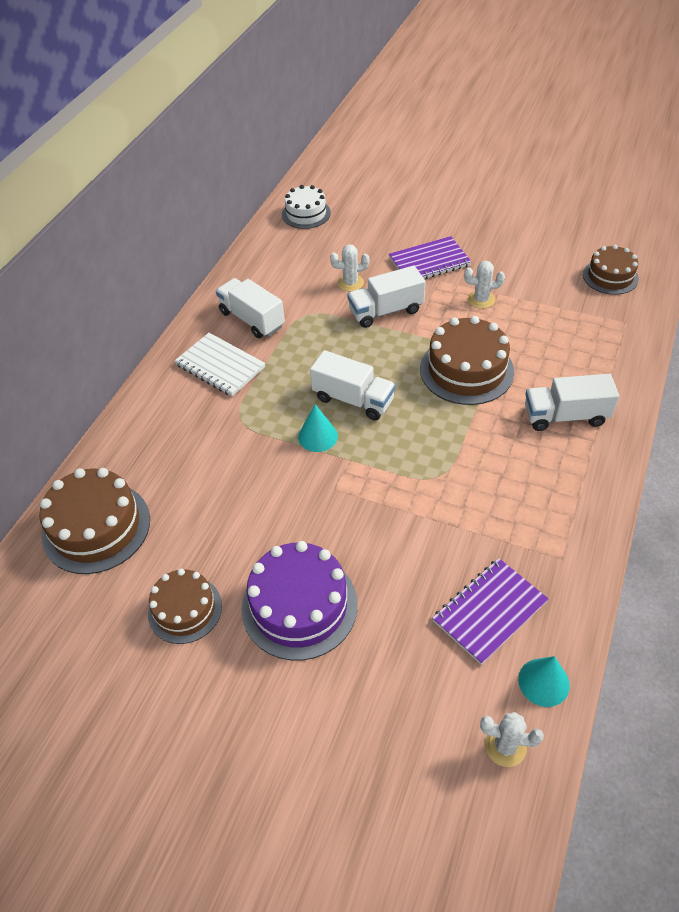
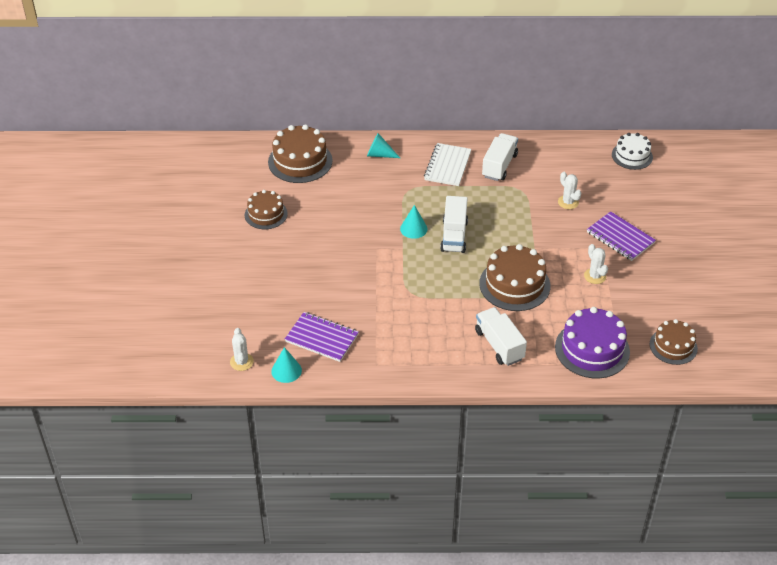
camera: 65 degrees right, 5 degrees down
(149, 428) = (379, 154): none -> turquoise cone
(299, 606) = (288, 258): purple cake -> purple cake (592, 349)
(386, 311) = (549, 228): white truck -> none

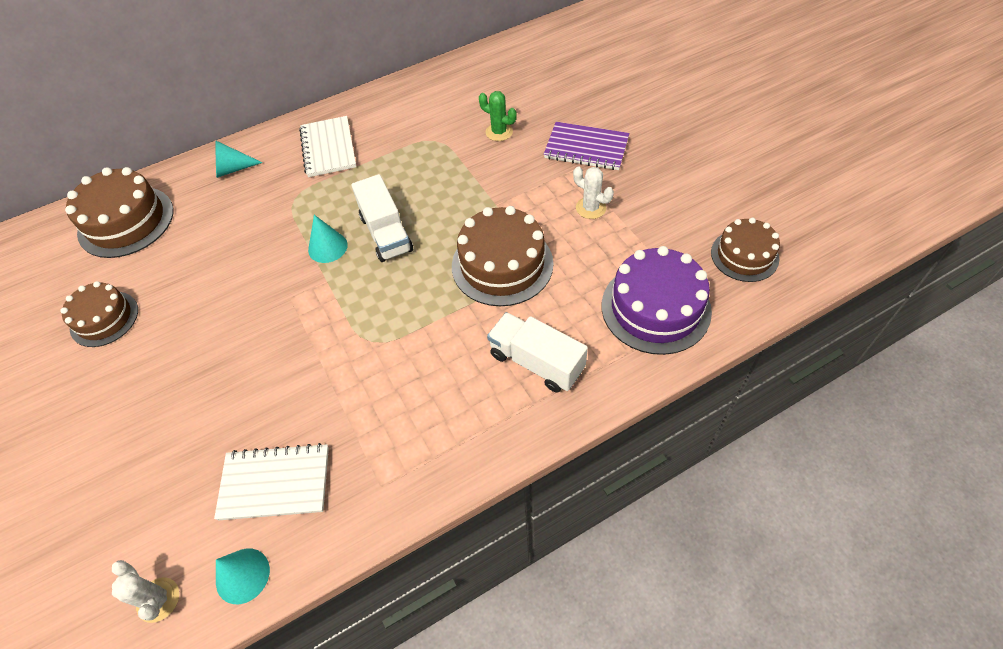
camera: 25 degrees left, 10 degrees up
(321, 338) = (275, 483): purple notebook -> white notebook
(499, 166) = (392, 122): white truck -> none
(568, 202) = (499, 132): white cactus -> green cactus
(632, 156) = (533, 53): white cake -> none

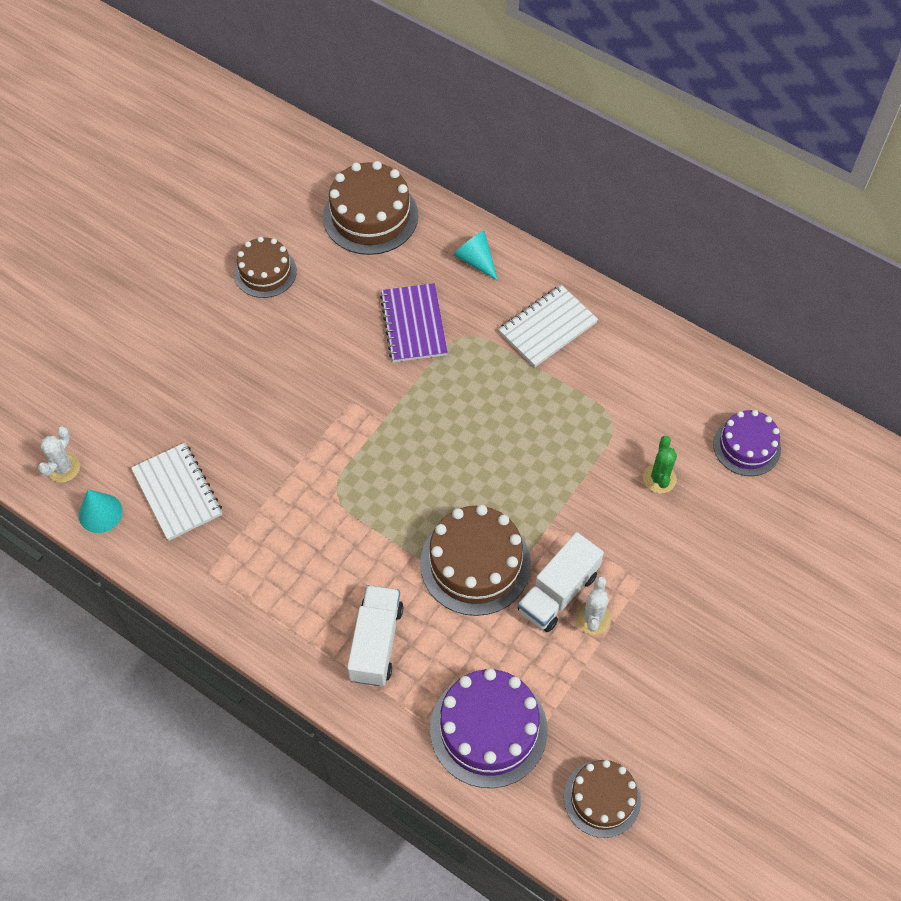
camera: 60 degrees right, 5 degrees up
(327, 247) = (422, 399): turquoise cone -> none
(386, 233) = (463, 441): white truck -> white truck (558, 592)
(504, 81) = (747, 446): none -> purple cake
(586, 148) = (682, 579): purple notebook -> purple notebook (414, 324)

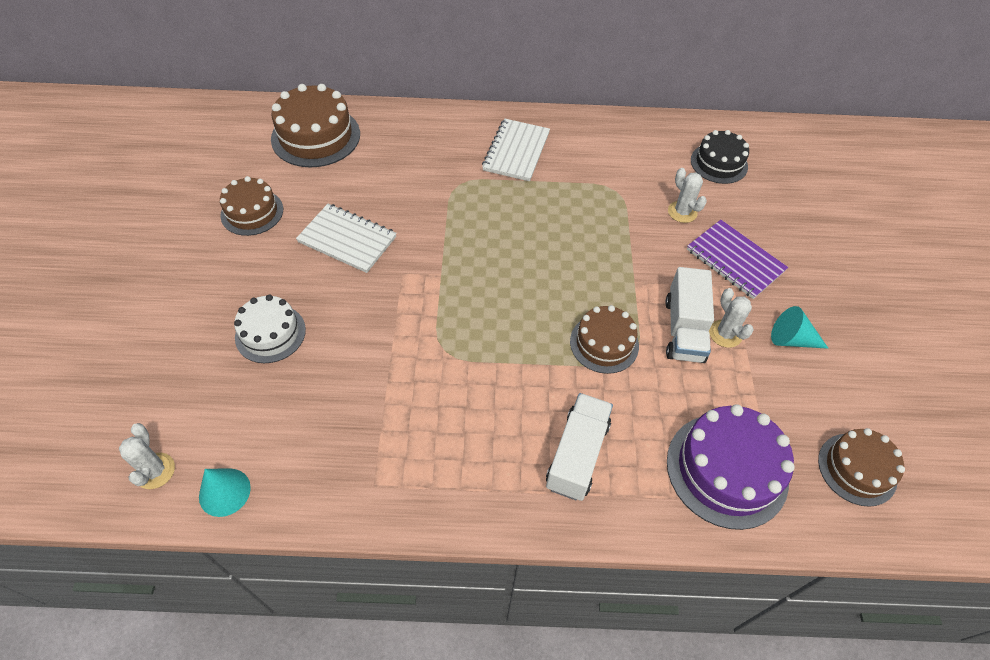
camera: 35 degrees left, 5 degrees down
(177, 493) = (294, 430): white notebook -> white notebook (347, 240)
(210, 399) = (270, 333): none -> white cake
(376, 643) = (577, 455): white truck -> white truck turned 45 degrees clockwise
(414, 324) = (411, 194): purple notebook -> purple notebook (735, 260)
(475, 564) = (604, 343): brown cake -> brown cake, size x0.64
(476, 260) = (425, 131): turquoise cone -> turquoise cone (791, 339)
(659, 478) = (682, 212): green cactus -> white cactus
(747, 446) = (719, 163): purple cake -> black cake

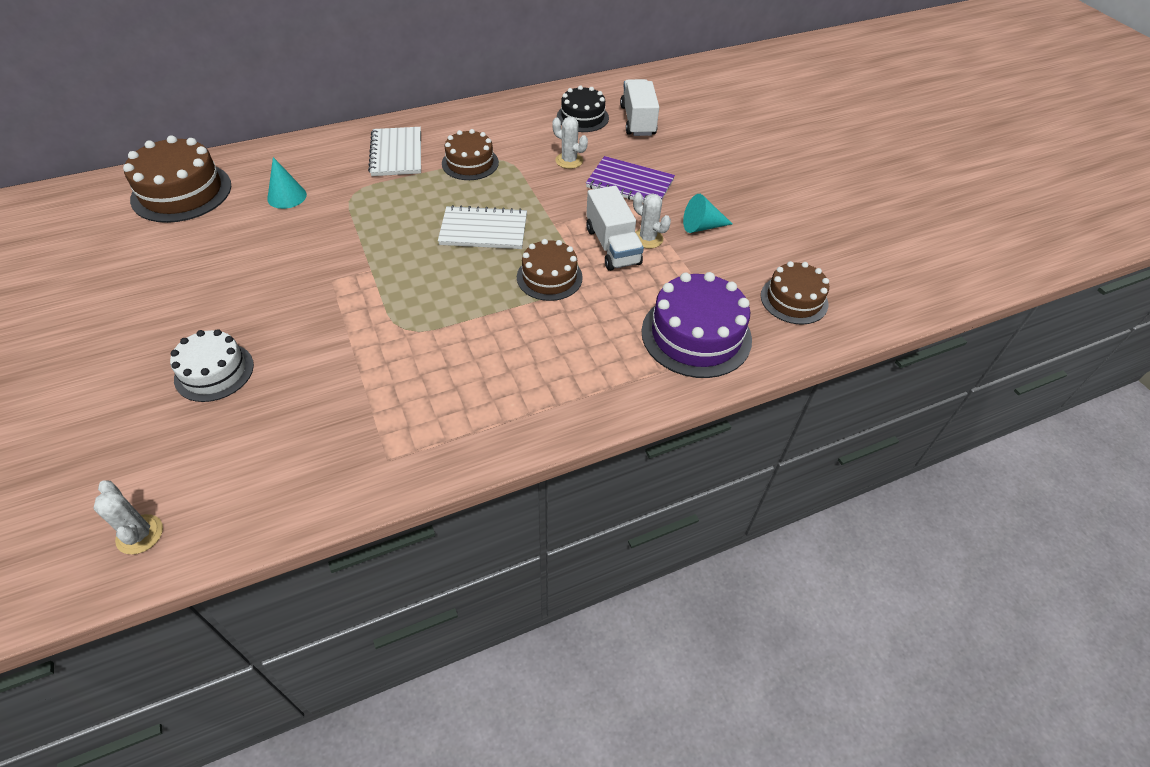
camera: 25 degrees left, 5 degrees down
(224, 492) = (230, 523): turquoise cone -> turquoise cone (287, 196)
(252, 212) = (141, 275): brown cake -> brown cake (470, 163)
(347, 240) = (259, 269): white notebook -> white notebook (483, 230)
(577, 455) = (567, 368): white truck -> white truck (638, 121)

